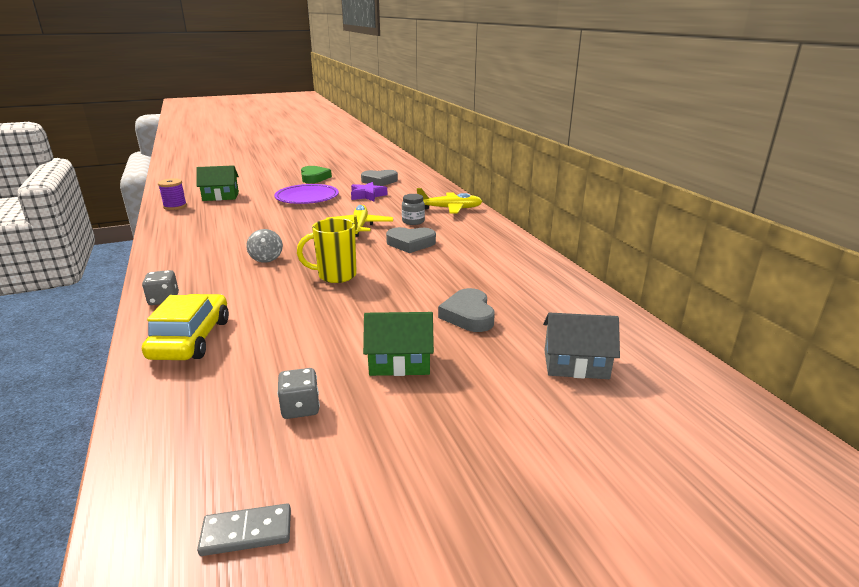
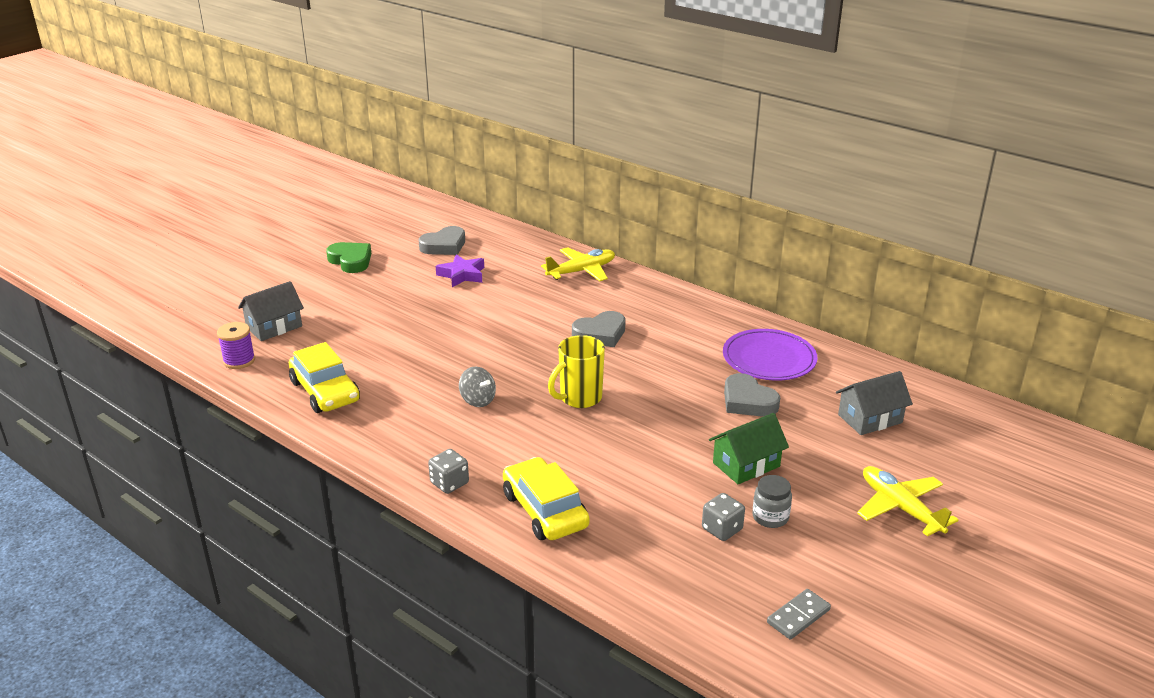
camera: 30 degrees left, 5 degrees up
(189, 231) = (325, 391): none -> yellow car
(221, 196) = (274, 327): green house -> grey house
(307, 197) = (391, 297): purple plate -> purple plate (769, 358)
(359, 226) = (517, 326): yellow plane -> yellow plane (900, 507)
(413, 221) = (565, 302): grey jar -> grey jar (770, 517)

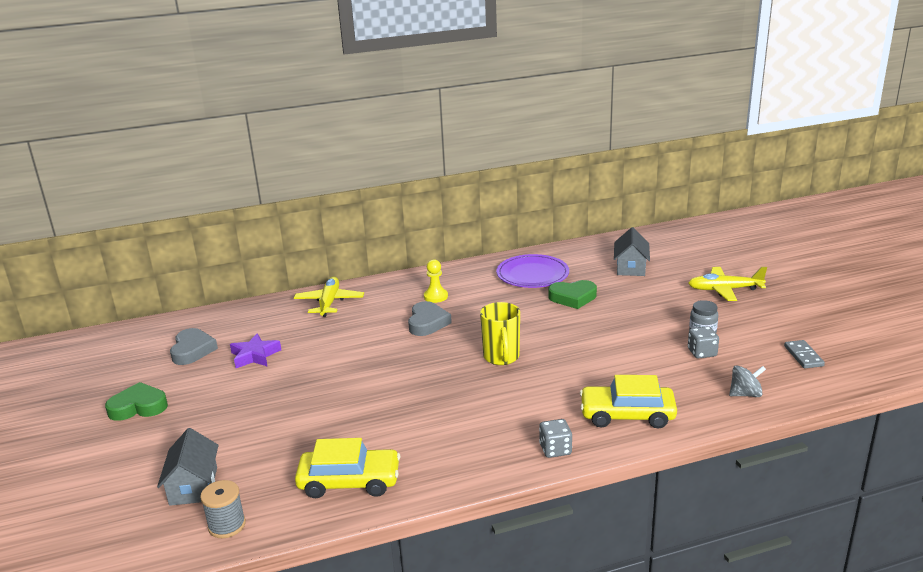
camera: 55 degrees left, 5 degrees down
(239, 360) = (227, 525): purple spool -> grey spool
(478, 400) = (455, 403): grey spinning top -> grey spinning top (745, 394)
(654, 320) = (435, 296): none -> yellow pawn
(746, 464) = (641, 322): green house -> none
(748, 401) = (573, 297): grey heart -> green heart

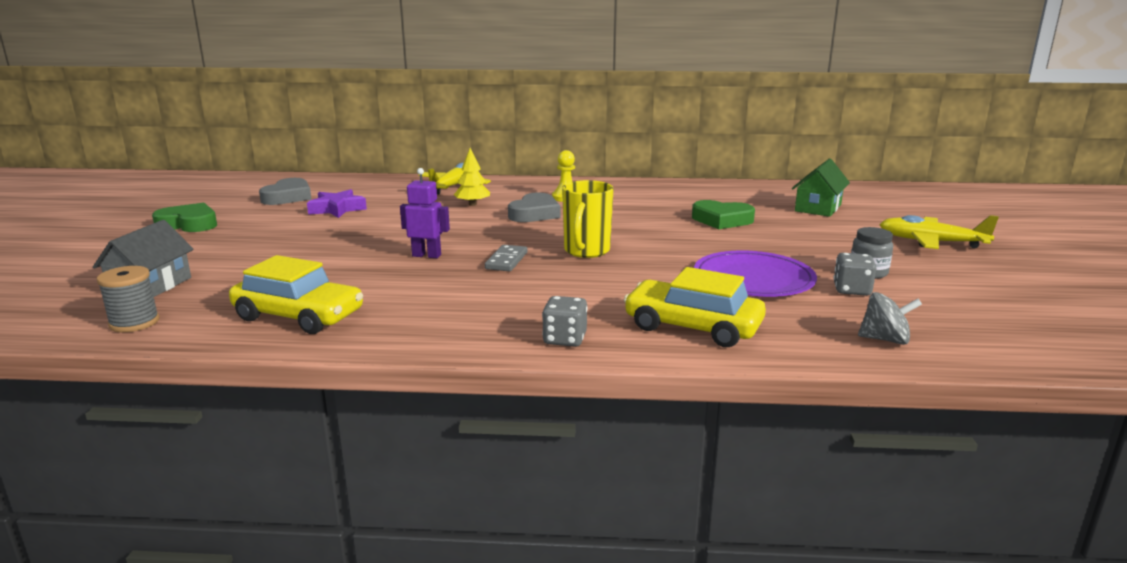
camera: 20 degrees right, 5 degrees down
(367, 322) = (472, 204): none -> yellow tree
(385, 392) = (426, 255): none -> purple robot
(532, 274) = (691, 197): purple plate -> purple plate (753, 279)
(630, 267) = (818, 208): grey house -> green house
(803, 356) = (1009, 319): grey domino -> grey domino (506, 261)

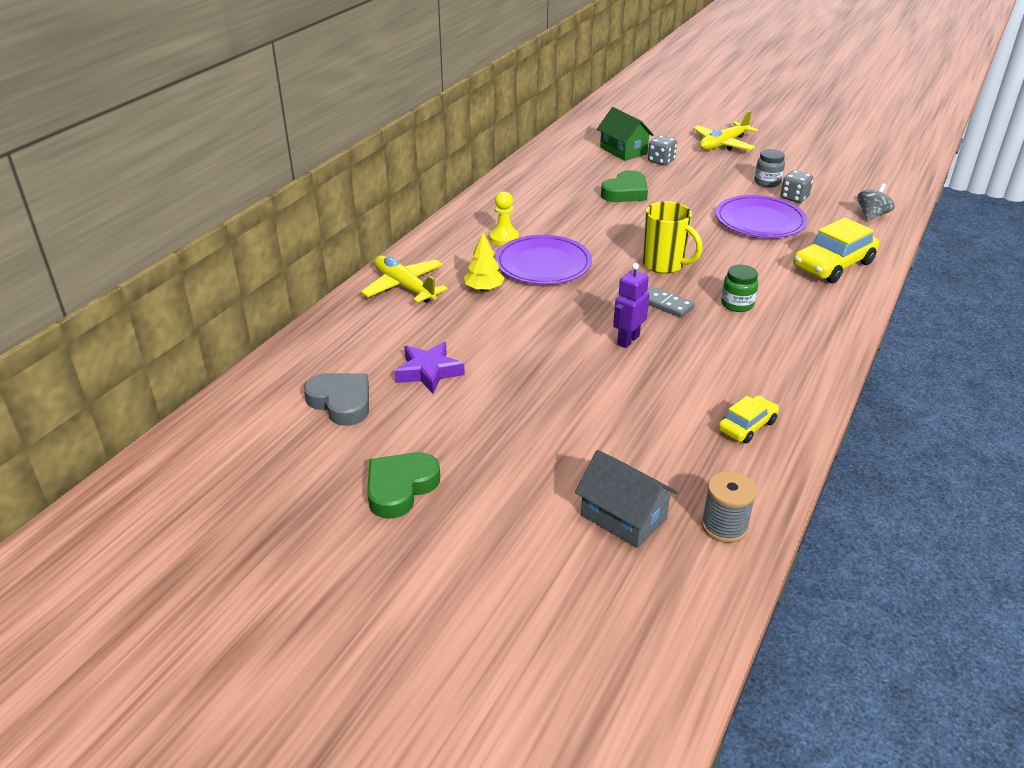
camera: 65 degrees left, 15 degrees up
(299, 316) = (747, 426): yellow car -> yellow car, size x0.57
(534, 214) = (543, 264): grey heart -> purple plate
(537, 288) = (737, 304): none -> green jar
(565, 339) = (837, 314): grey dice -> grey dice (661, 161)

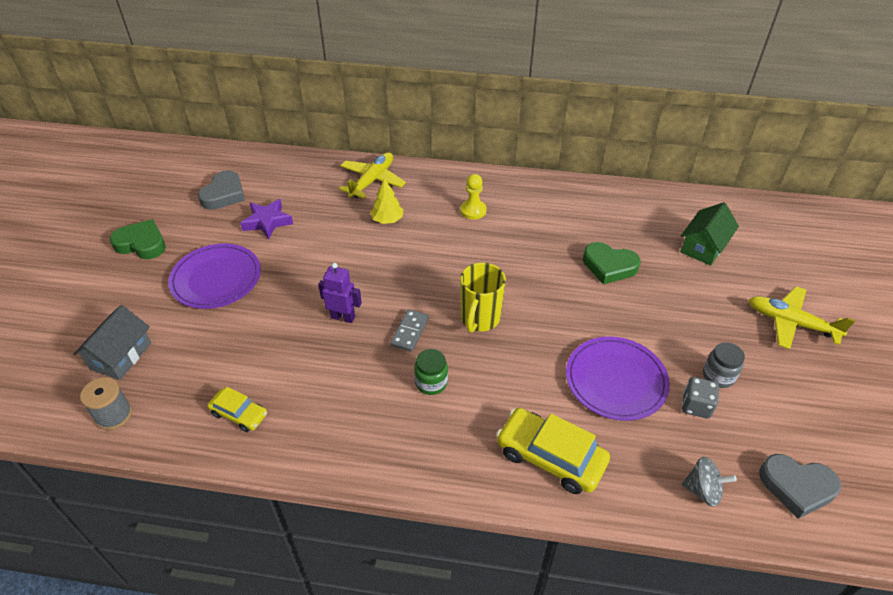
camera: 70 degrees right, 10 degrees up
(543, 264) = (441, 242): purple plate -> purple plate (216, 279)
(661, 161) = (702, 279): grey dice -> none
(872, 184) = (796, 487): none -> grey heart

